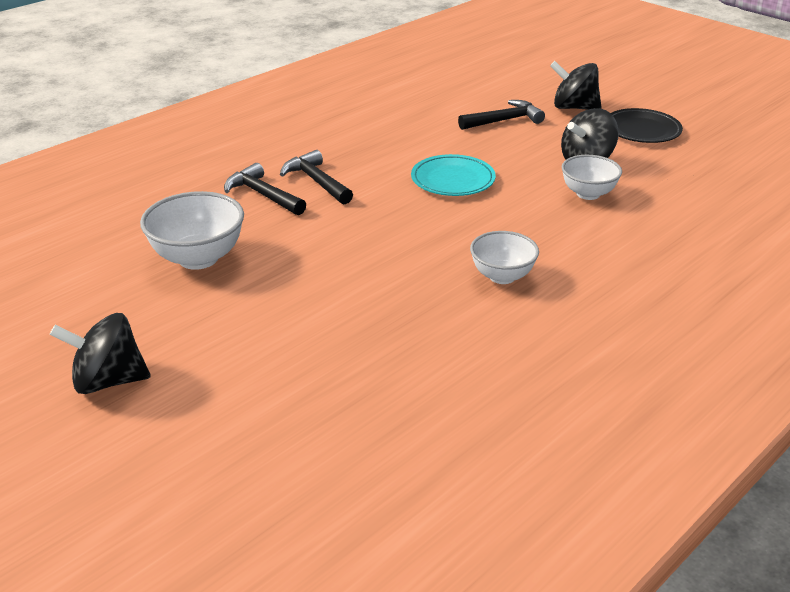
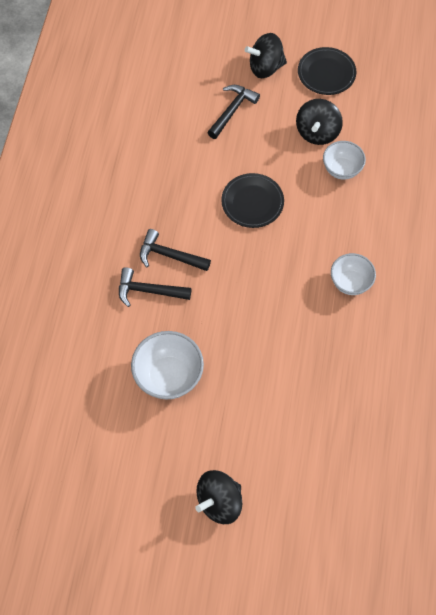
camera: 35 degrees left, 30 degrees up
(453, 180) = (252, 202): turquoise plate -> black plate

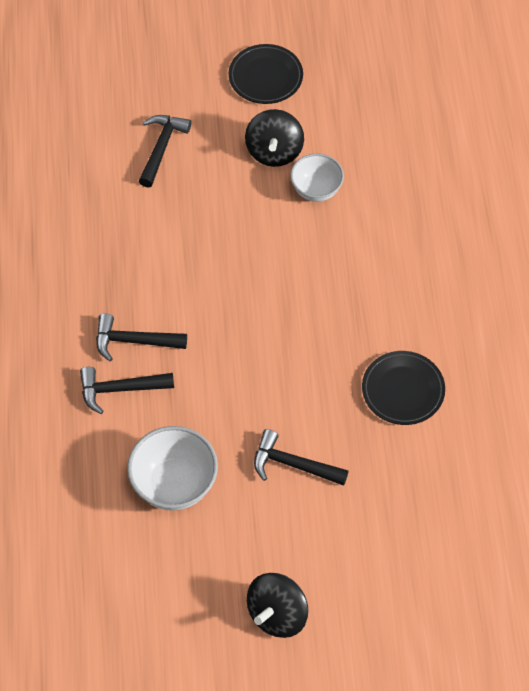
camera: 15 degrees left, 5 degrees down
(252, 202) = (218, 254): black plate -> black plate (403, 390)
(264, 383) = (293, 464): none -> black hammer
(265, 67) = (188, 86): black spinning top -> none
(350, 282) = (363, 322): white bowl -> none

